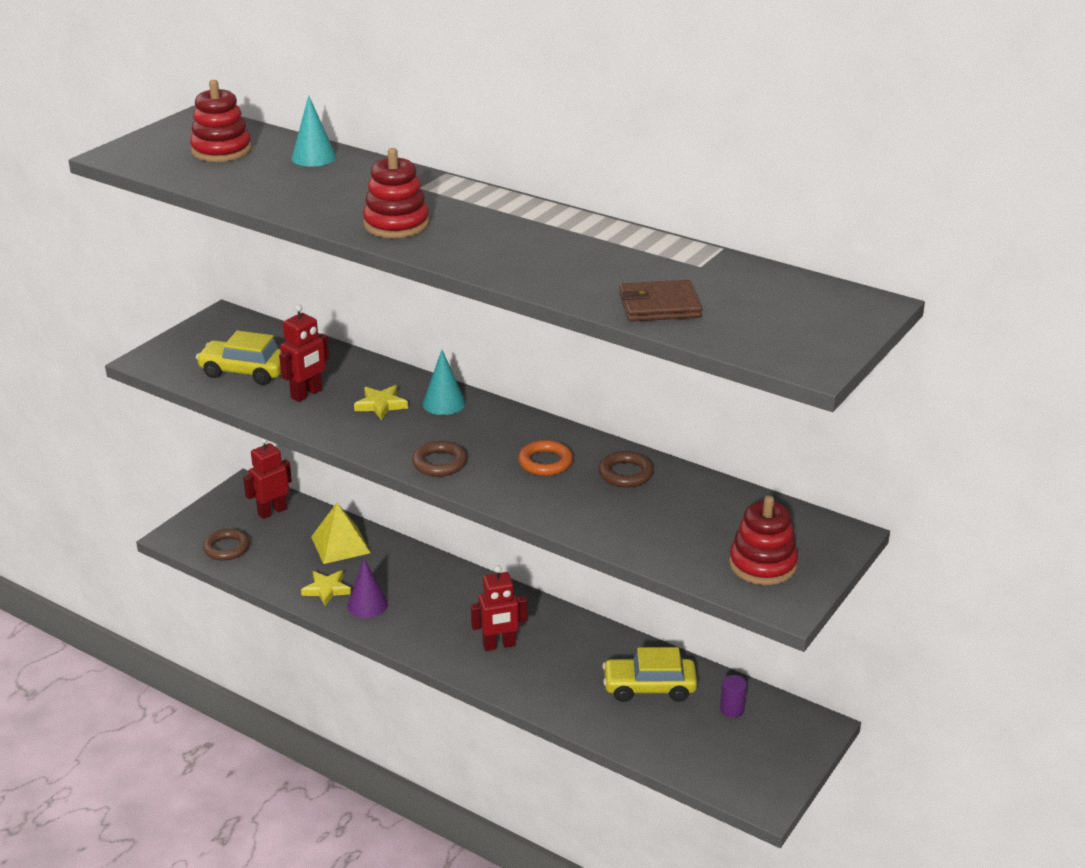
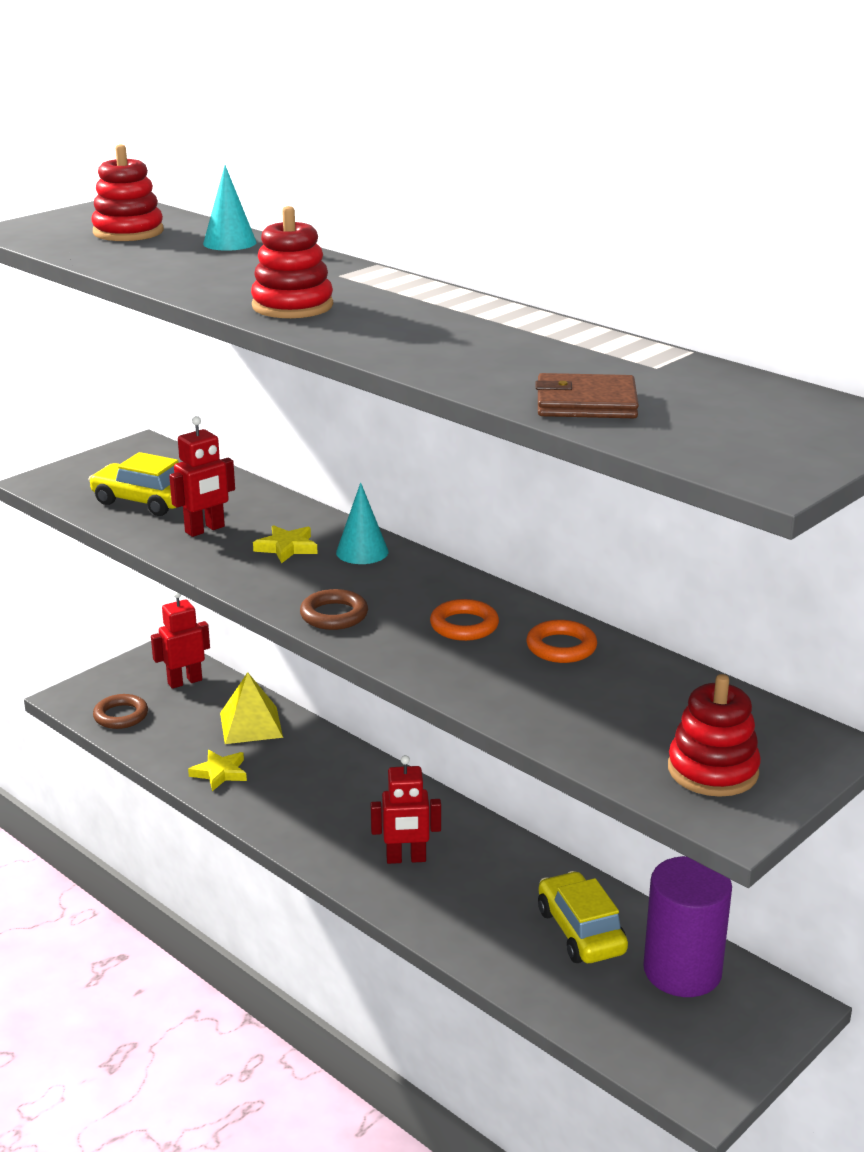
camera: 10 degrees right, 5 degrees down
(367, 605) = (262, 795): purple cone -> none
(625, 474) = (561, 647): brown ring -> orange ring
(649, 687) = (580, 931): yellow car -> yellow car turned 60 degrees clockwise
(732, 709) = (682, 971): purple cylinder -> purple cylinder, size x2.48

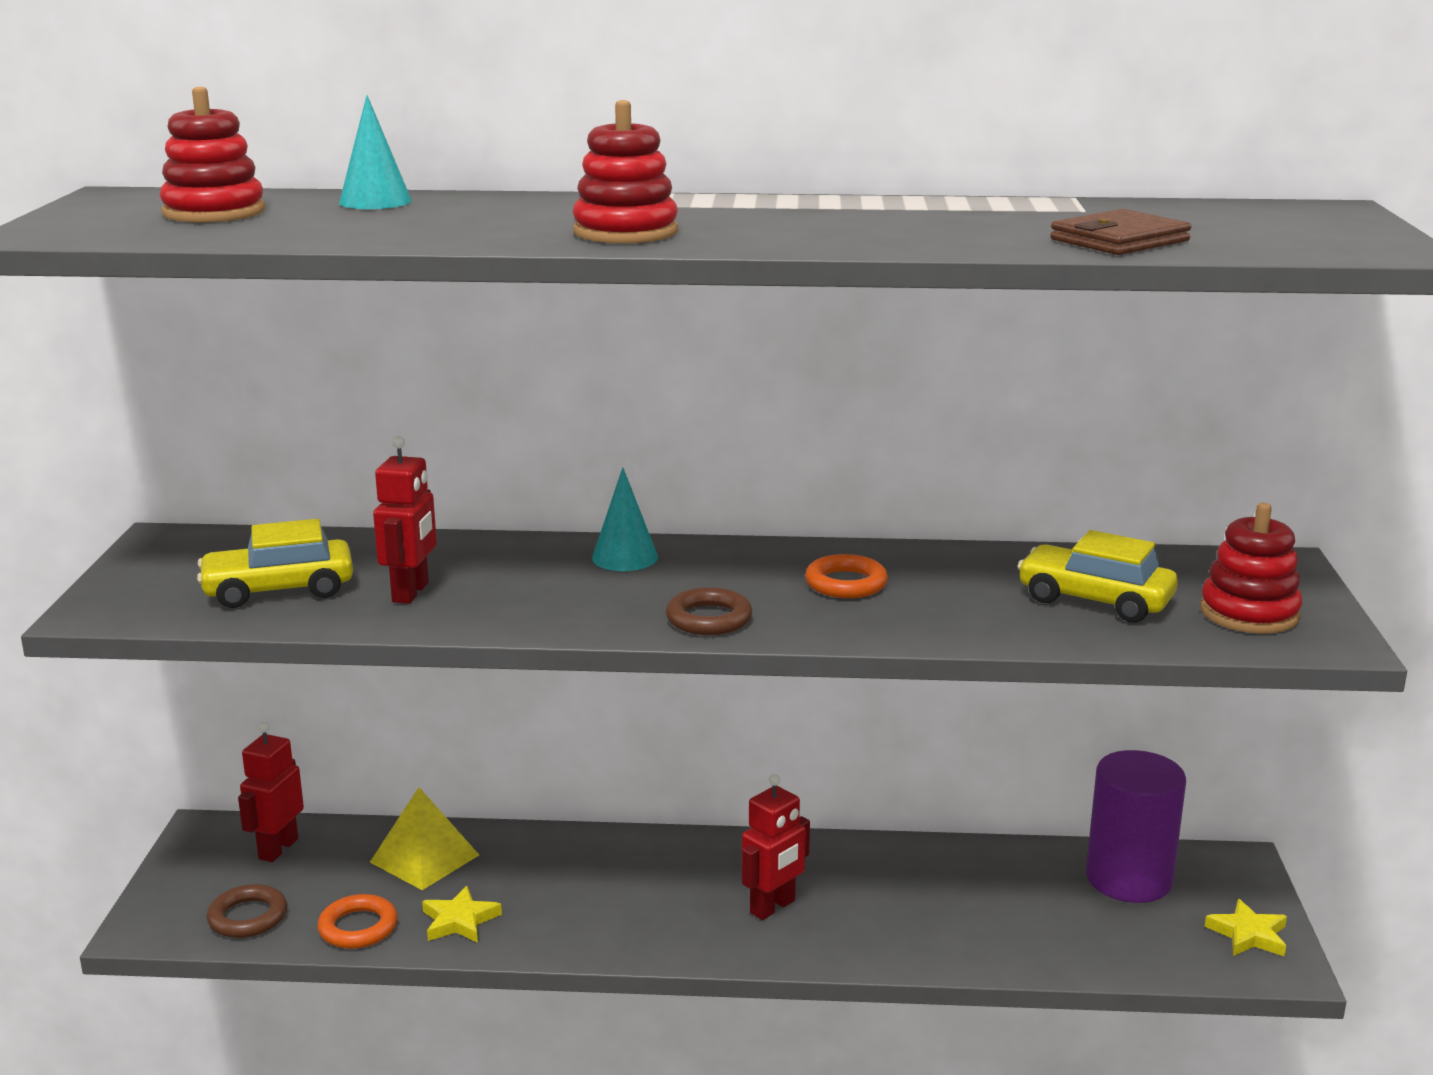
camera: 40 degrees left, 5 degrees down
(287, 548) = (538, 579): yellow star -> yellow star (1248, 934)
(561, 647) = (960, 570): orange ring -> orange ring (358, 927)
(580, 931) = (1010, 890): yellow car -> yellow car (1095, 600)

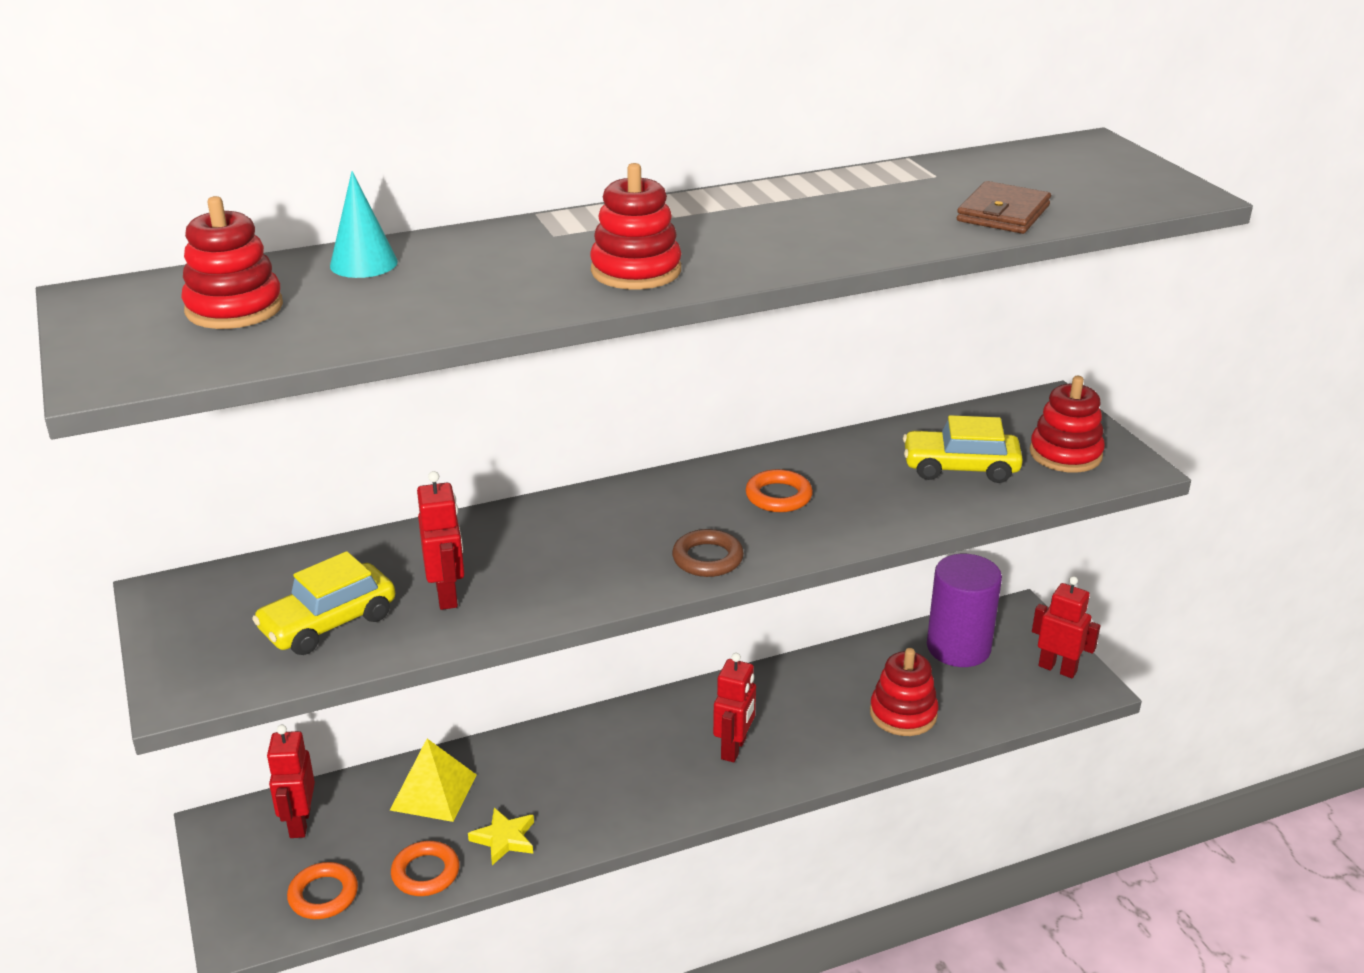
camera: 25 degrees left, 10 degrees up
(248, 917) = (323, 895): brown ring -> orange ring
(625, 557) = (589, 512): turquoise cone -> none
(1005, 928) = (903, 714): none -> red stacking toy
(1248, 934) = (1057, 668): yellow star -> red robot

